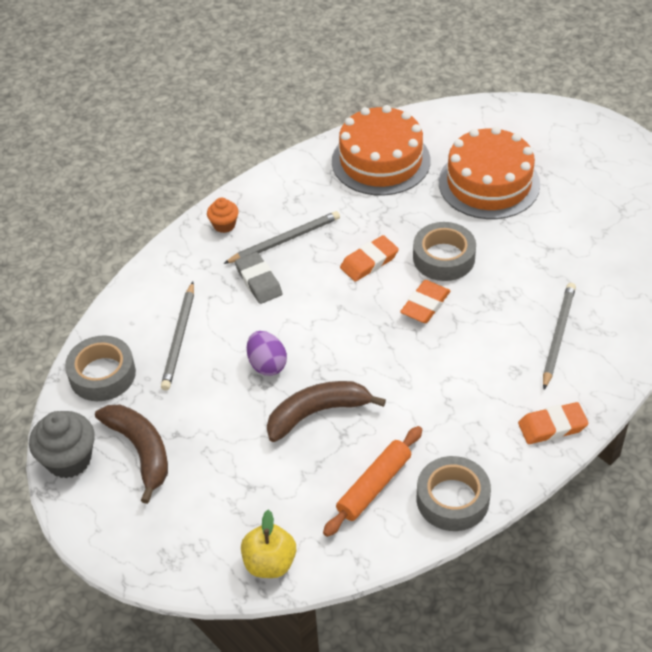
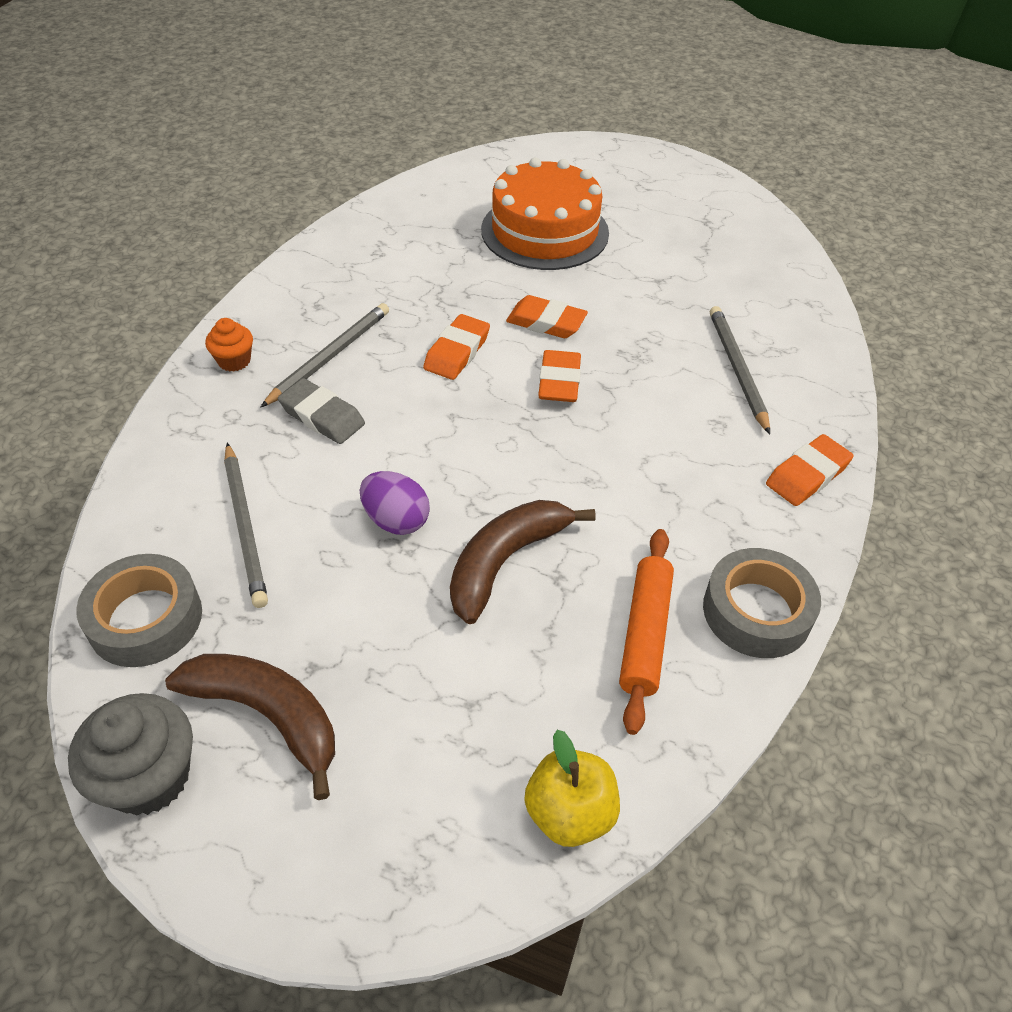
camera: 30 degrees left, 0 degrees up
(381, 161) = (401, 238): orange cake -> none
(444, 258) = (546, 322): grey tape -> orange eraser

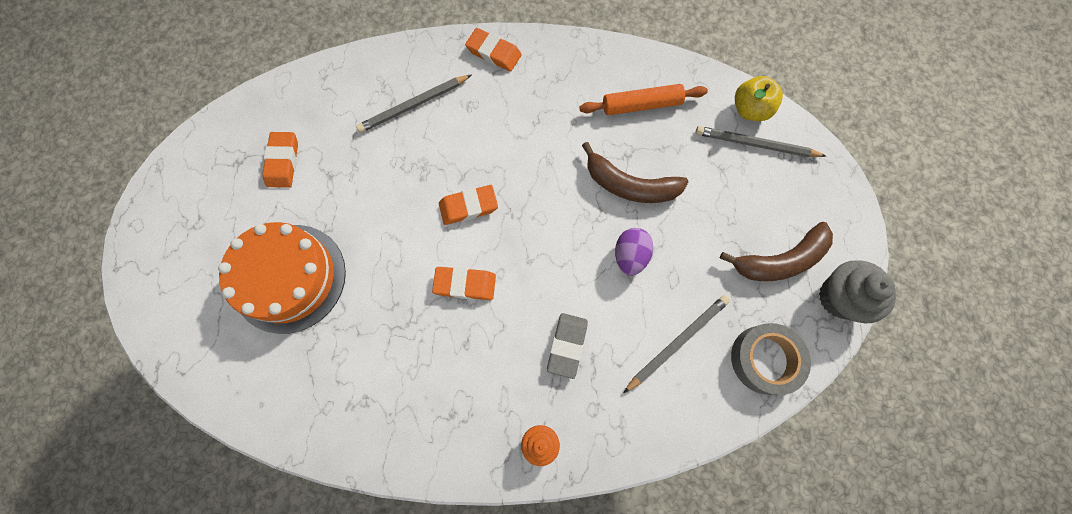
camera: 110 degrees left, 25 degrees up
(267, 715) = (779, 260): brown banana -> brown banana turned 120 degrees counterclockwise
(329, 357) = (506, 372): grey pencil -> grey pencil (755, 144)
(546, 322) = (408, 236): orange eraser -> orange eraser (283, 162)
(756, 611) = (602, 60): grey tape -> none

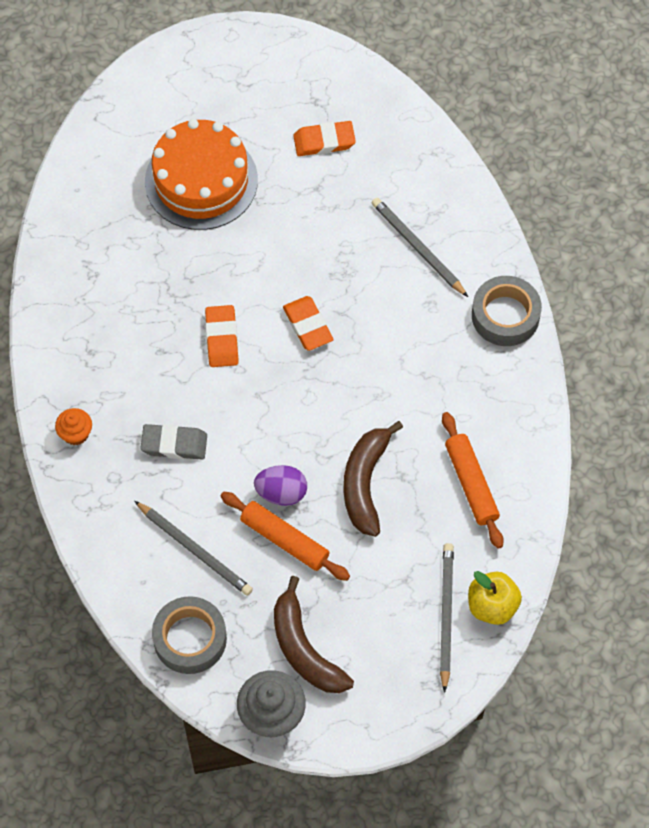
camera: 80 degrees right, 10 degrees down
(494, 53) = (505, 316): orange eraser -> grey tape
(675, 260) = (284, 540): none -> orange rolling pin

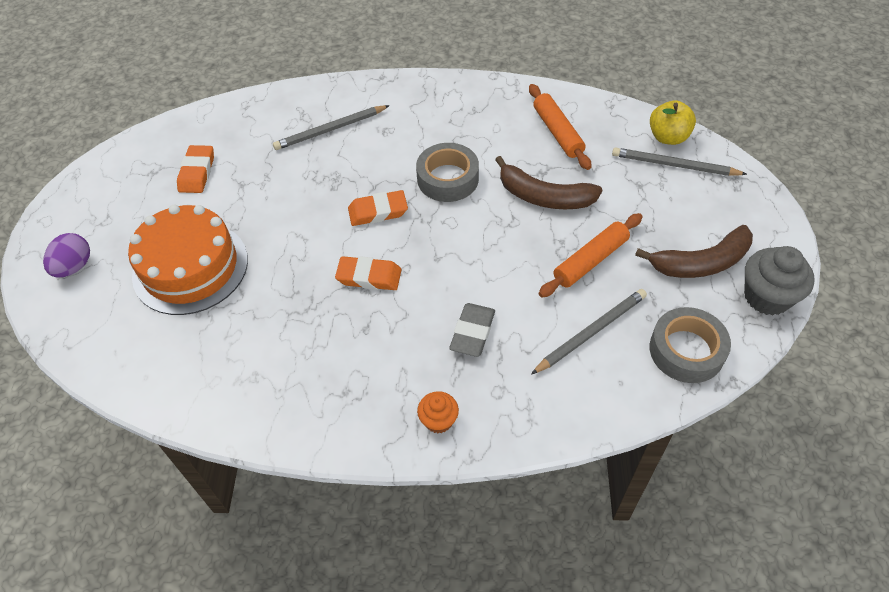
camera: 75 degrees left, 10 degrees down
(281, 493) = (542, 256): purple egg -> purple egg (74, 267)
(471, 483) = (557, 132): orange rolling pin -> orange rolling pin turned 75 degrees clockwise
(505, 316) = (412, 90): grey tape -> grey tape (448, 178)

